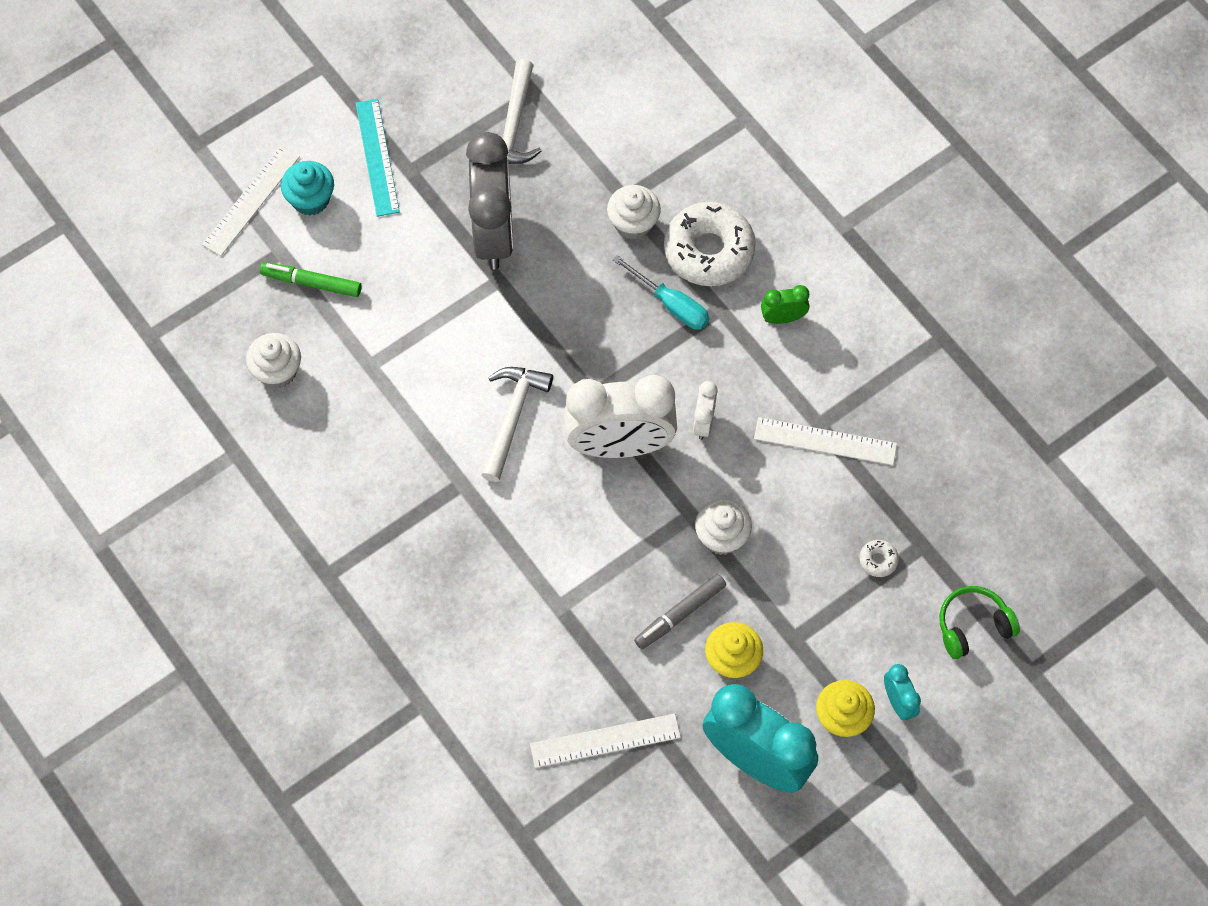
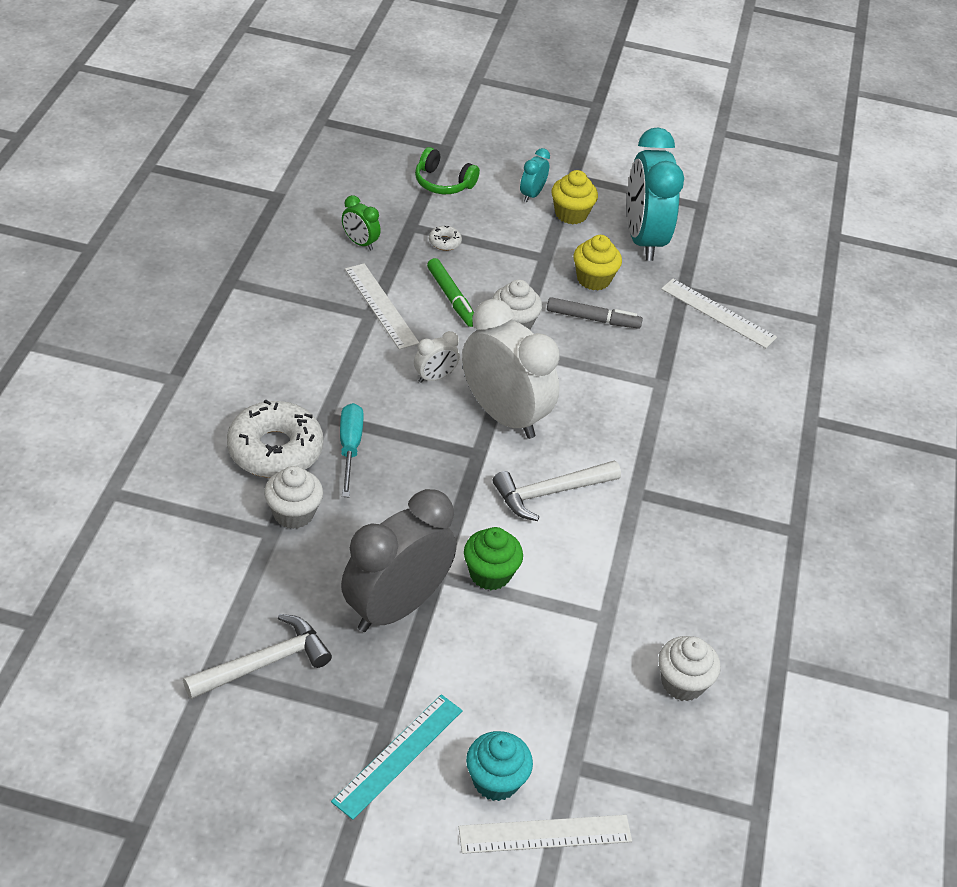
camera: 135 degrees left, 20 degrees down
(311, 283) = (577, 717): green marker -> green marker (451, 298)
(471, 316) = (490, 574): none -> green cupcake
(783, 318) = (297, 375): green clock -> green clock (360, 243)

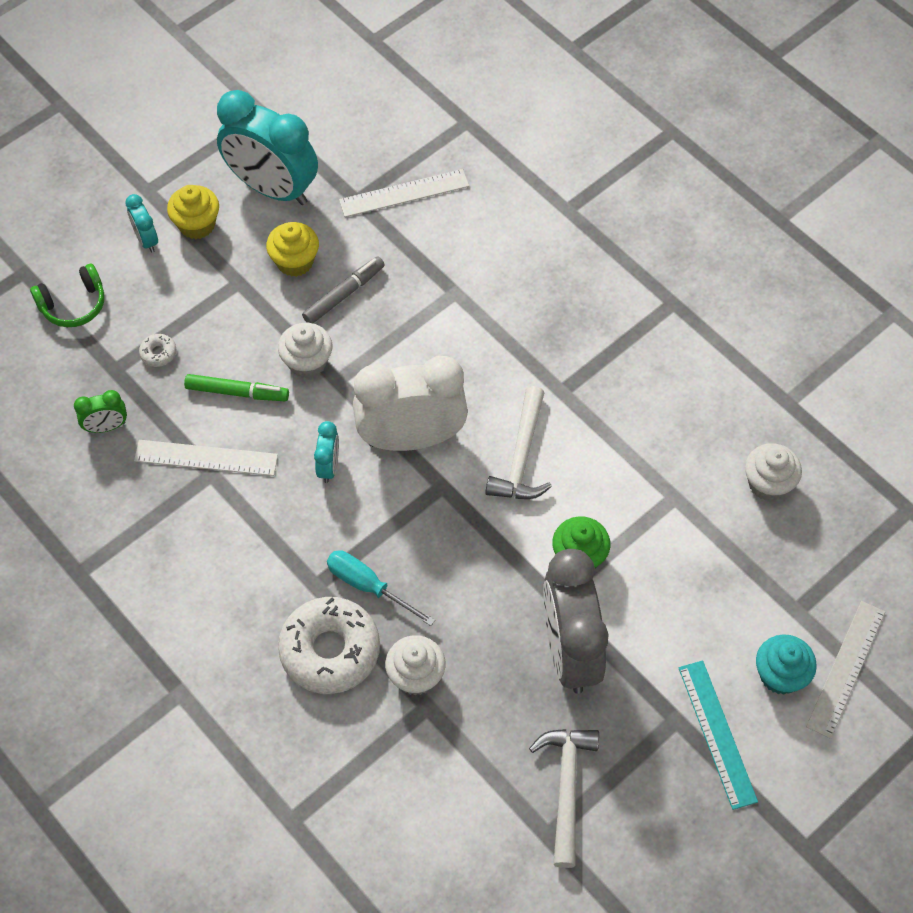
camera: 50 degrees left, 15 degrees up
(435, 377) = (329, 466): white clock -> turquoise clock

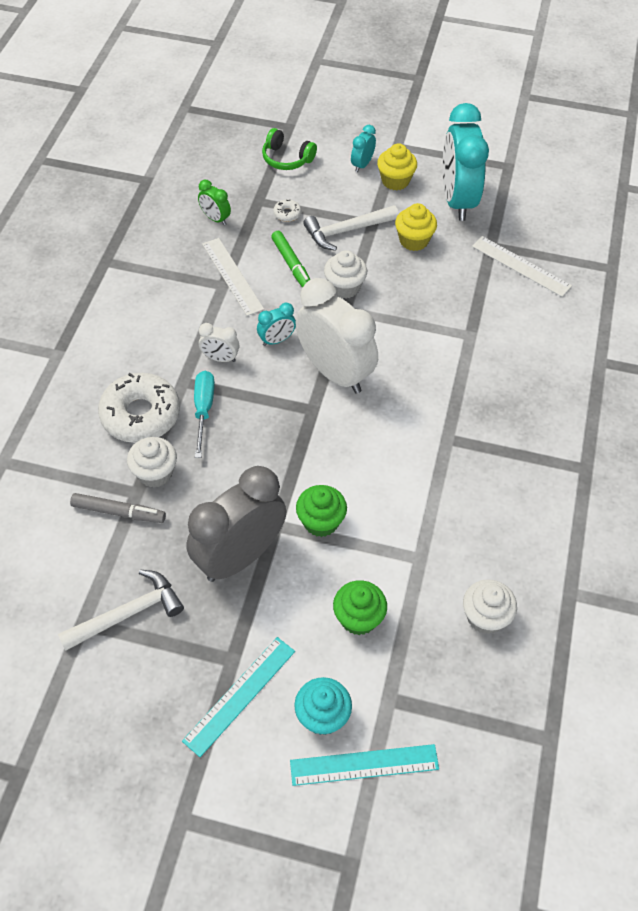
camera: 55 degrees right, 5 degrees down
(312, 533) = (220, 358): none -> white clock
(344, 294) = (412, 278): grey marker -> grey marker (118, 512)
(521, 457) = (373, 443): white hammer -> white hammer (346, 231)
(703, 587) = (358, 618): none -> green cupcake
(846, 668) = (364, 765): white ruler -> turquoise ruler

